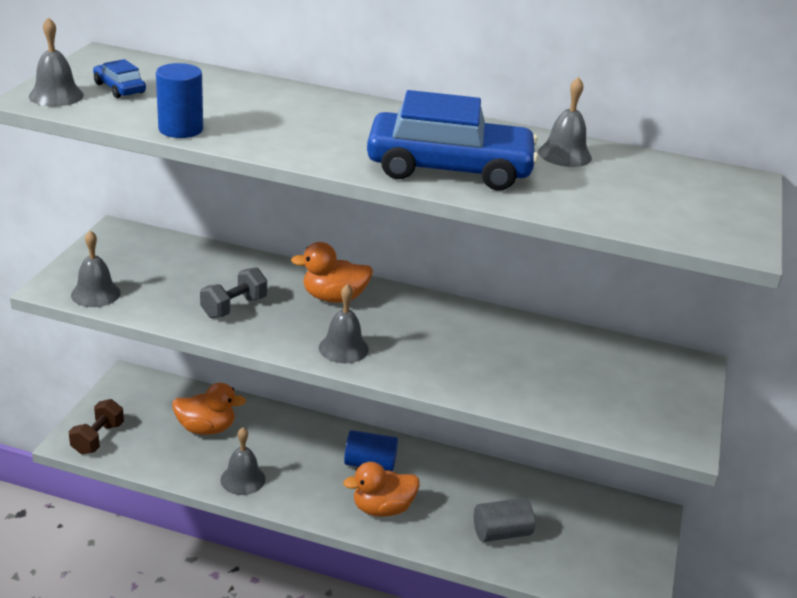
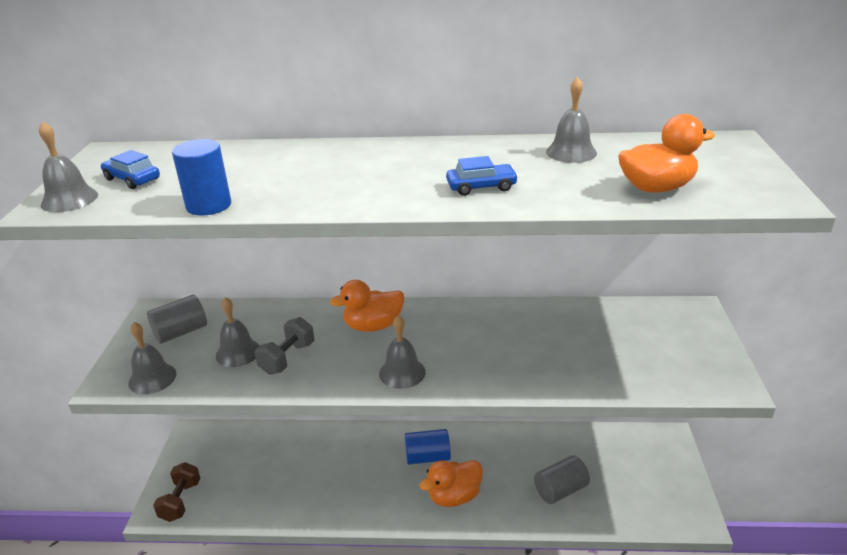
camera: 10 degrees left, 0 degrees up
(137, 257) = (181, 332): none -> grey cylinder
(206, 428) = (276, 463): orange duck -> orange duck (656, 188)
(243, 479) = (324, 504): grey bell -> grey bell (238, 352)
(449, 168) = (481, 187): blue car -> blue car, size x0.43

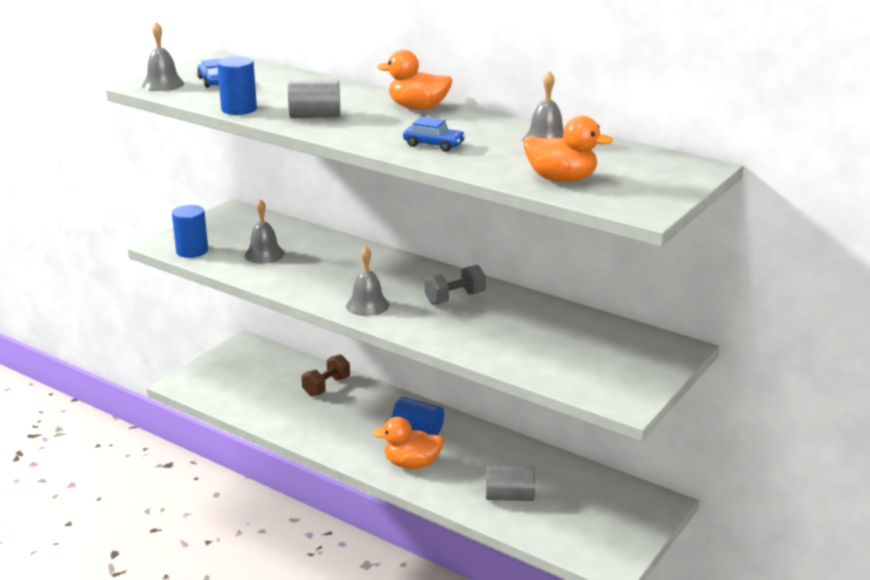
camera: 30 degrees right, 5 degrees down
(152, 378) = (192, 251): grey bell -> blue cylinder
(181, 332) = (238, 229): grey cylinder -> grey cylinder (315, 116)
(181, 501) = (201, 384): brown dumbbell -> brown dumbbell (326, 386)
(287, 358) = (295, 269): grey dumbbell -> grey dumbbell (455, 298)
(373, 326) = (382, 270): orange duck -> orange duck (418, 108)

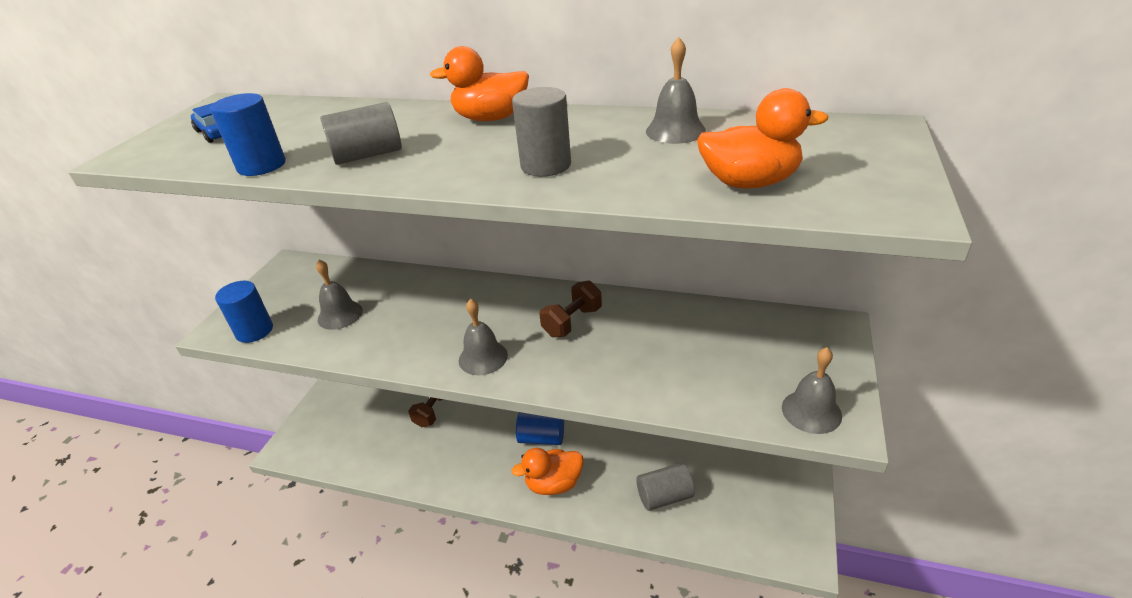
camera: 15 degrees left, 10 degrees up
(163, 84) = (149, 149): grey bell -> grey bell (811, 411)
(434, 144) = (546, 165): blue car -> grey cylinder
(455, 298) = (572, 322): grey dumbbell -> brown dumbbell

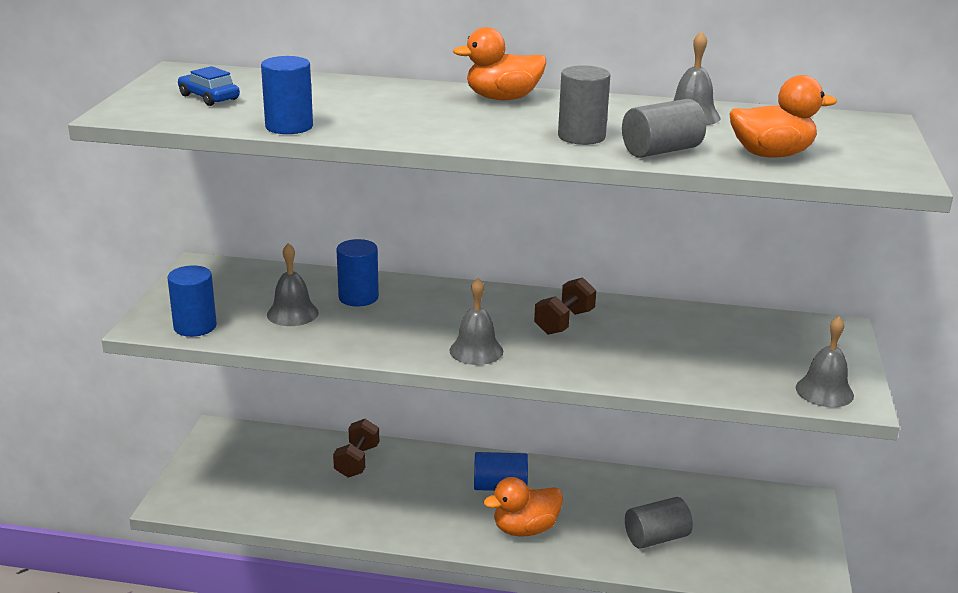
camera: 10 degrees left, 10 degrees down
(368, 155) = (396, 123): grey cylinder -> grey cylinder (661, 151)
(401, 295) = (358, 297): none -> blue cylinder

